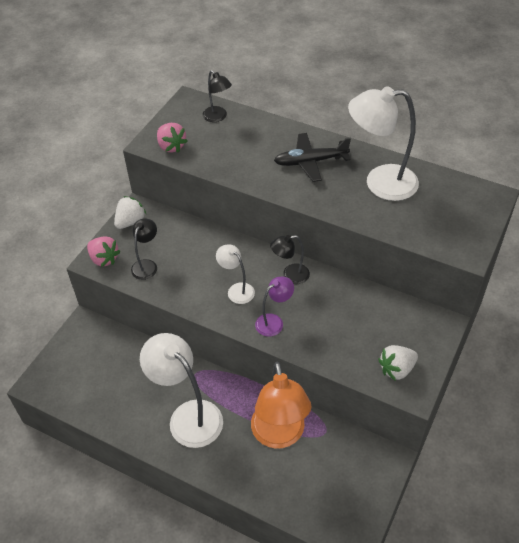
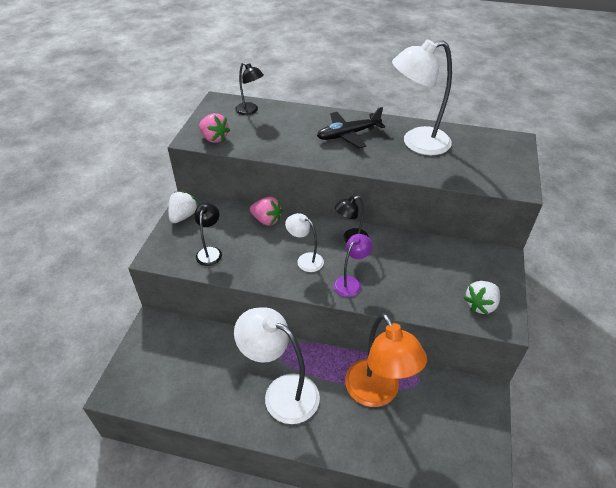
camera: 15 degrees left, 5 degrees down
(104, 259) = (165, 253): pink strawberry -> pink strawberry (266, 220)

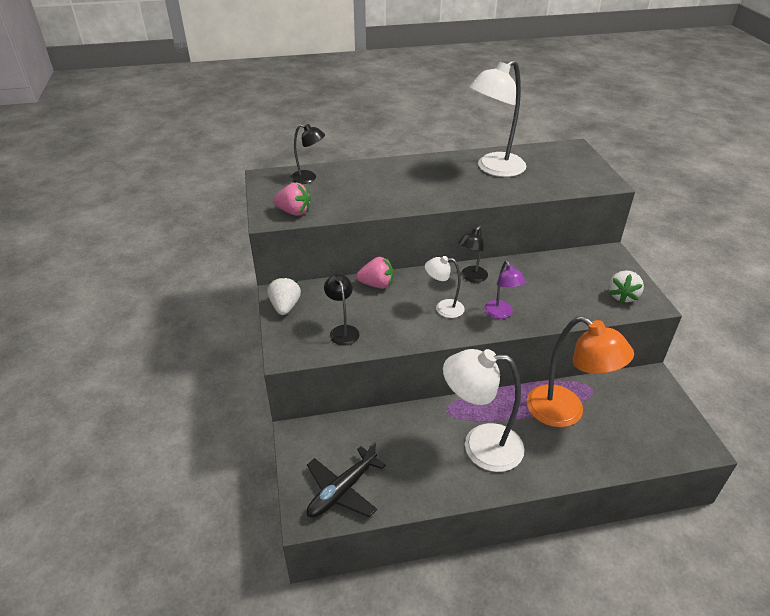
camera: 25 degrees left, 5 degrees down
(348, 135) = (426, 177): black plane -> black plane (342, 490)
(351, 282) = (501, 314): purple lamp -> purple lamp turned 150 degrees clockwise

